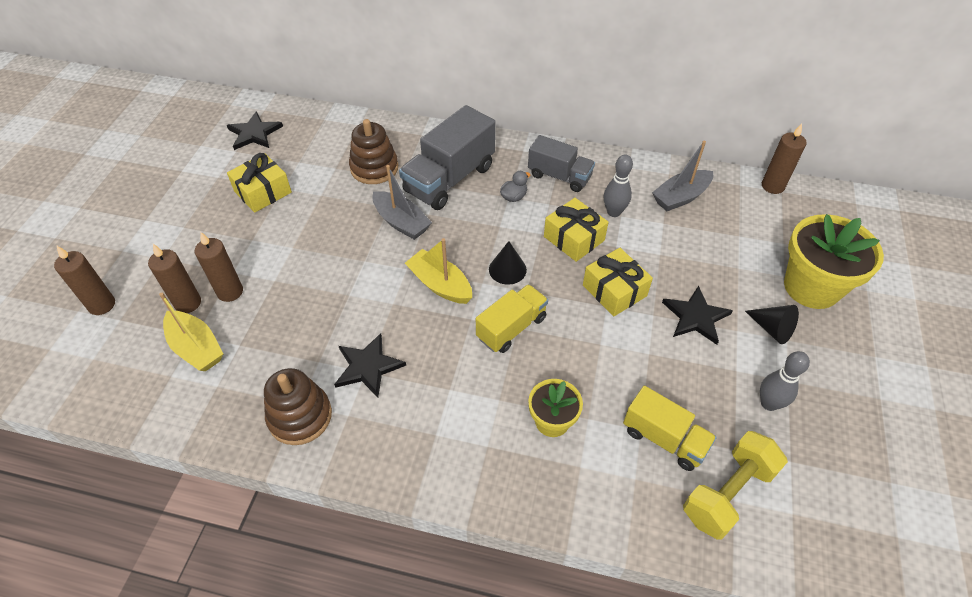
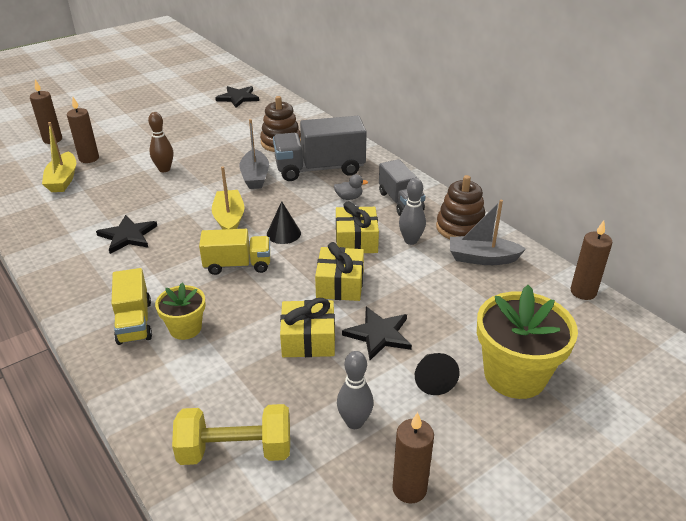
camera: 40 degrees right, 15 degrees down
(230, 292) = (115, 164): brown candle -> brown candle (409, 489)
(263, 192) = (200, 127): yellow gift -> yellow gift (308, 339)
(296, 267) = (164, 169): none -> brown bowling pin
(300, 416) = (60, 238): brown stacking toy -> brown stacking toy (460, 228)
(664, 438) = (241, 387): yellow truck -> yellow truck (134, 322)

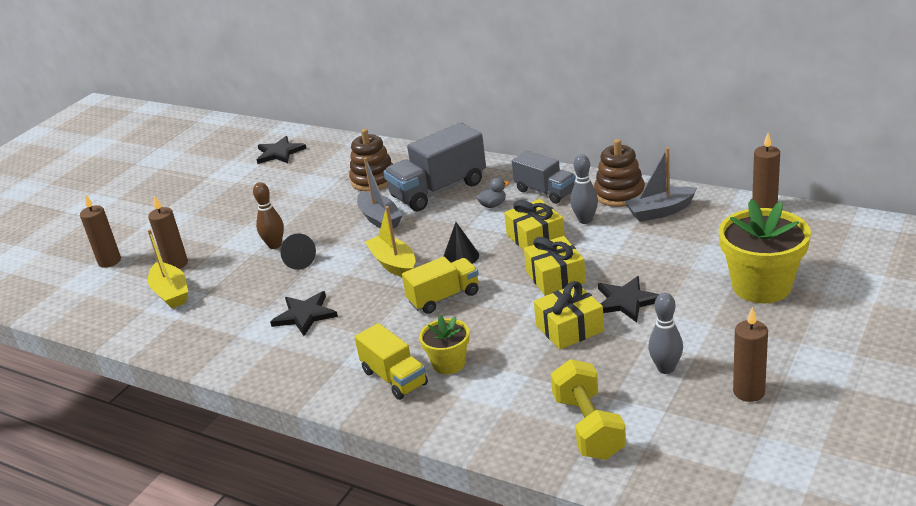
camera: 20 degrees left, 5 degrees down
(235, 451) = (588, 427): yellow dumbbell -> yellow dumbbell turned 75 degrees counterclockwise
(433, 379) = (700, 315): black cone -> black cone (298, 261)

